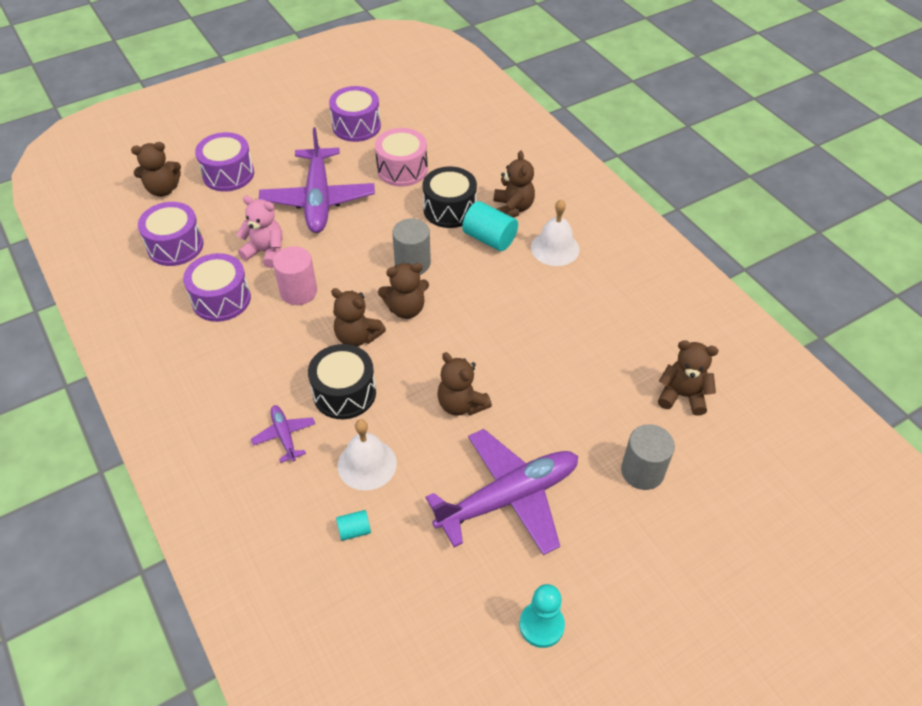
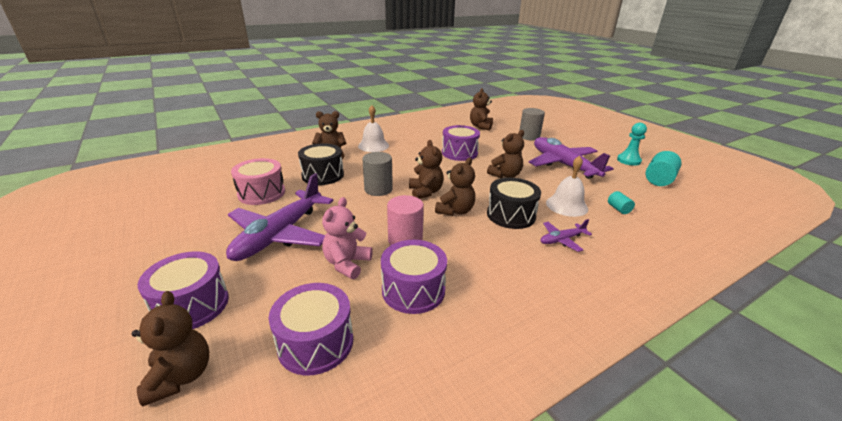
camera: 90 degrees left, 20 degrees down
(318, 199) = (280, 235): purple plane -> purple plane turned 120 degrees clockwise
(356, 126) = (176, 216): purple drum -> purple drum (459, 153)
(489, 239) = (359, 163): turquoise cylinder -> turquoise cylinder (659, 180)

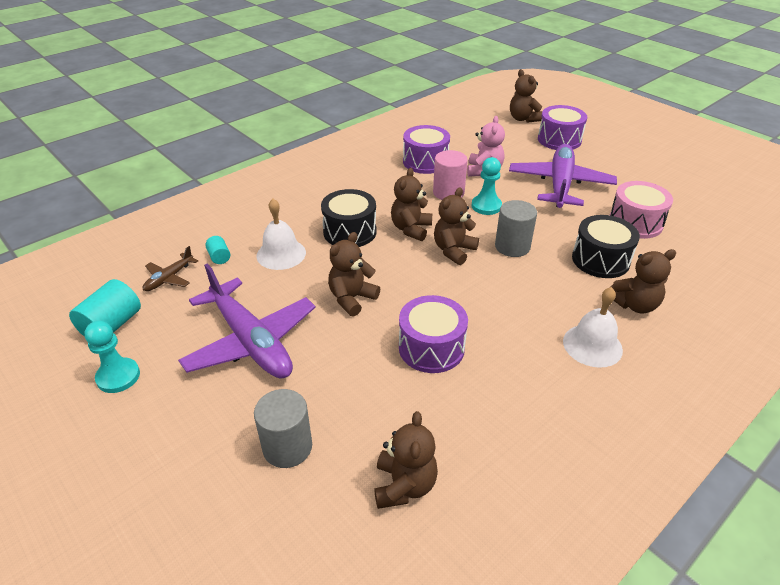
camera: 170 degrees right, 10 degrees up
(316, 342) = (469, 134): purple drum -> none
(375, 222) = (486, 206): none -> turquoise pawn
(425, 192) = (453, 250): brown teddy bear -> brown teddy bear turned 60 degrees clockwise
(561, 240) = (303, 211): purple plane -> none
(647, 199) = (169, 278): none -> brown plane

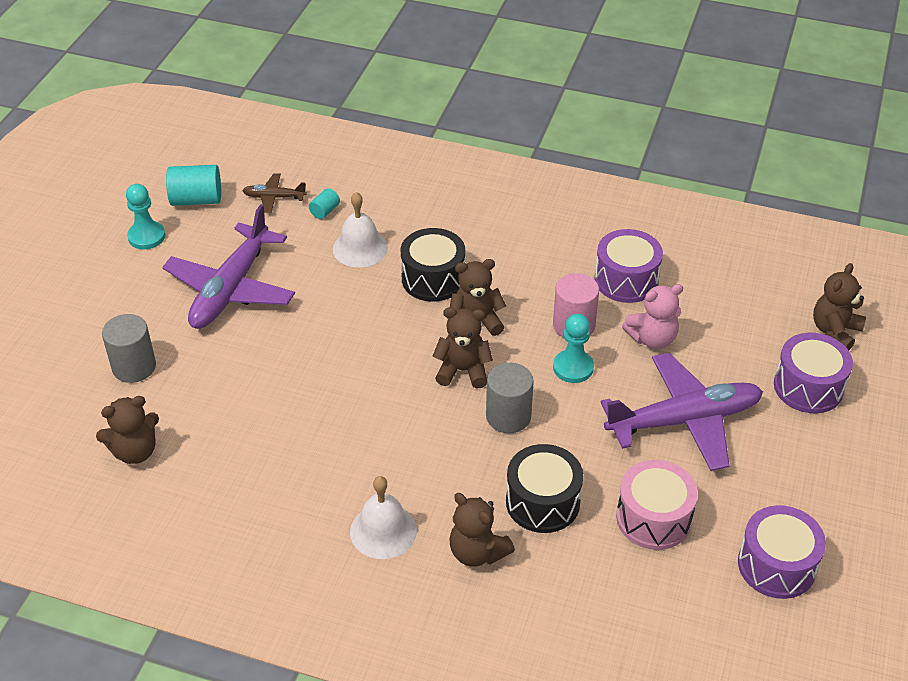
camera: 60 degrees right, 5 degrees up
(352, 298) = (330, 326): brown teddy bear -> none
(431, 348) = (299, 409): purple drum -> purple drum (776, 565)

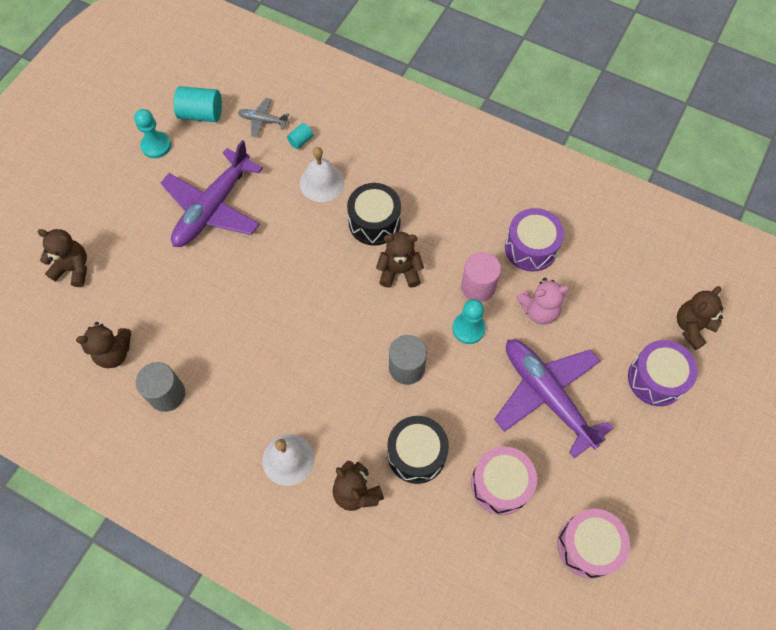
camera: 10 degrees right, 20 degrees up
(134, 367) = (126, 272): grey cylinder -> grey cylinder (167, 394)
(274, 197) = (263, 120): brown plane -> grey plane
(463, 370) = (380, 317): brown teddy bear -> brown teddy bear (73, 269)
(684, 420) = (547, 395): purple plane -> purple plane turned 120 degrees counterclockwise
(776, 565) = (588, 546): purple drum -> pink drum

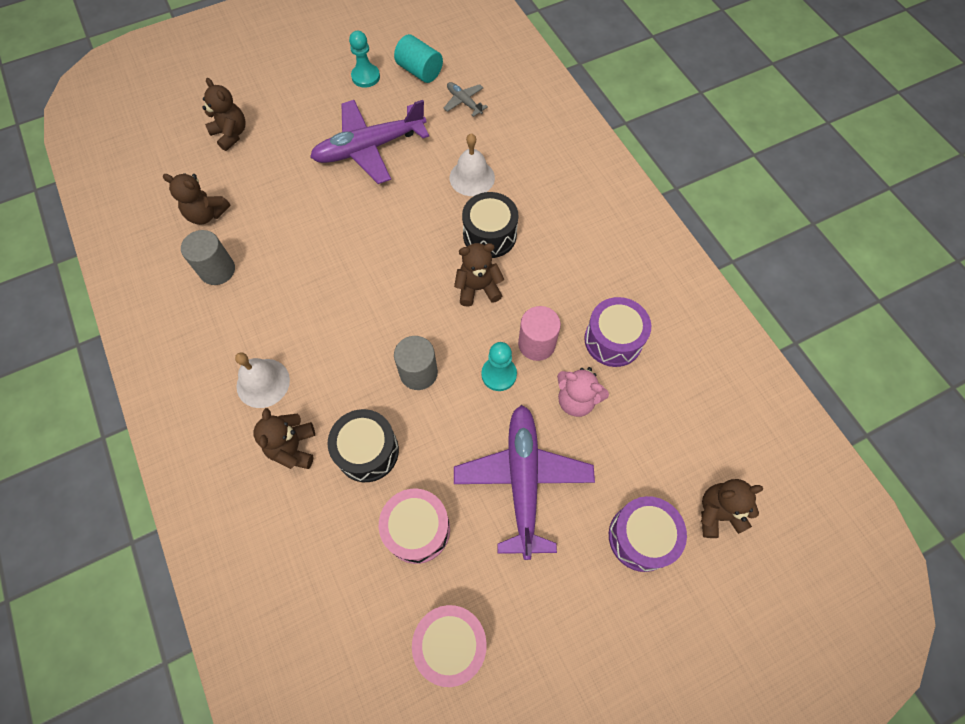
camera: 35 degrees right, 0 degrees up
(301, 141) = (482, 134): turquoise cylinder -> none
(399, 271) = (478, 288): brown teddy bear -> brown teddy bear turned 45 degrees counterclockwise

